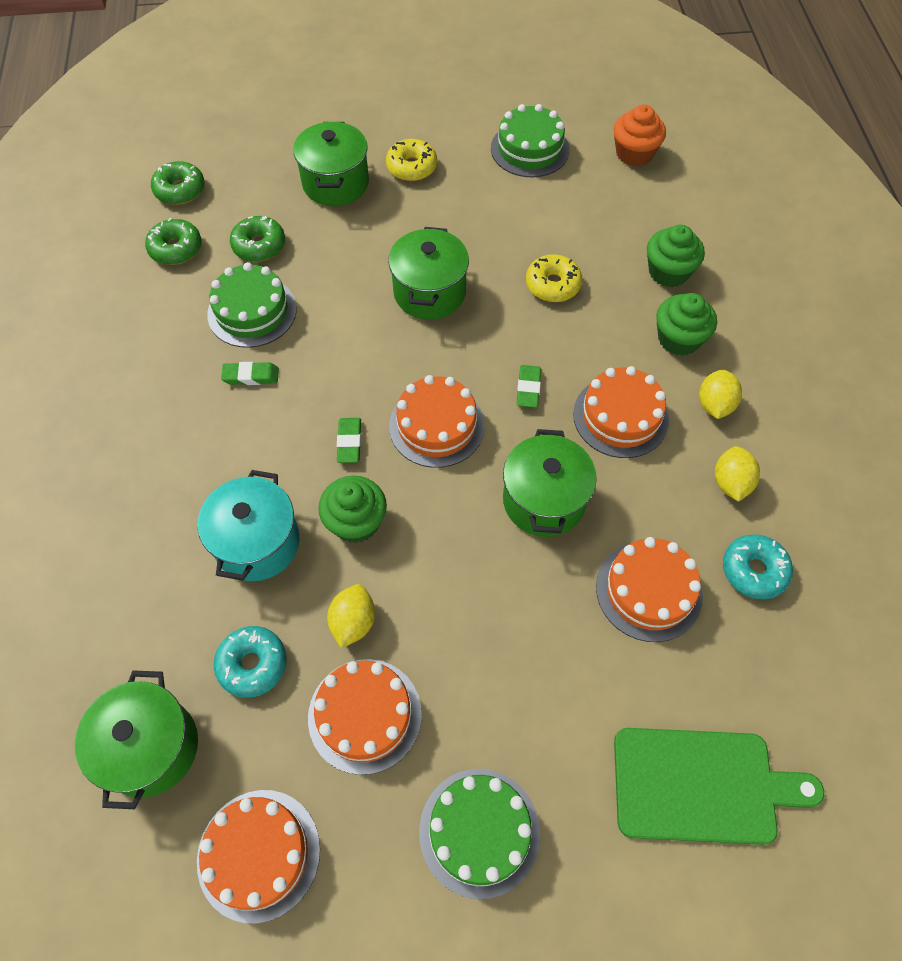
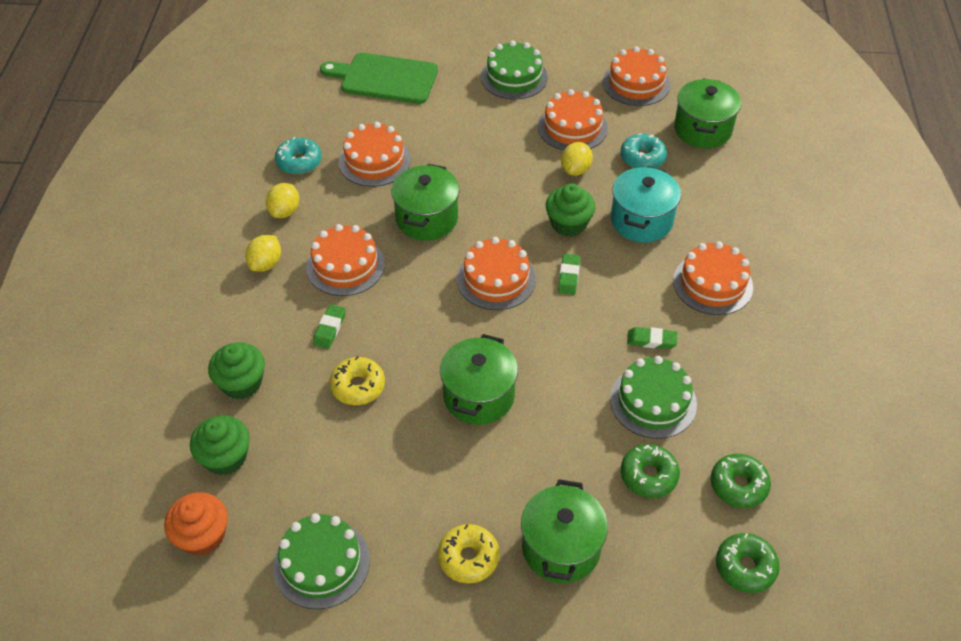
camera: 170 degrees left, 10 degrees down
(172, 459) = (712, 284): none -> orange cake
(528, 388) = (412, 297): green eraser -> green eraser (329, 329)
(678, 339) = (266, 319): green cupcake -> green cupcake (225, 457)

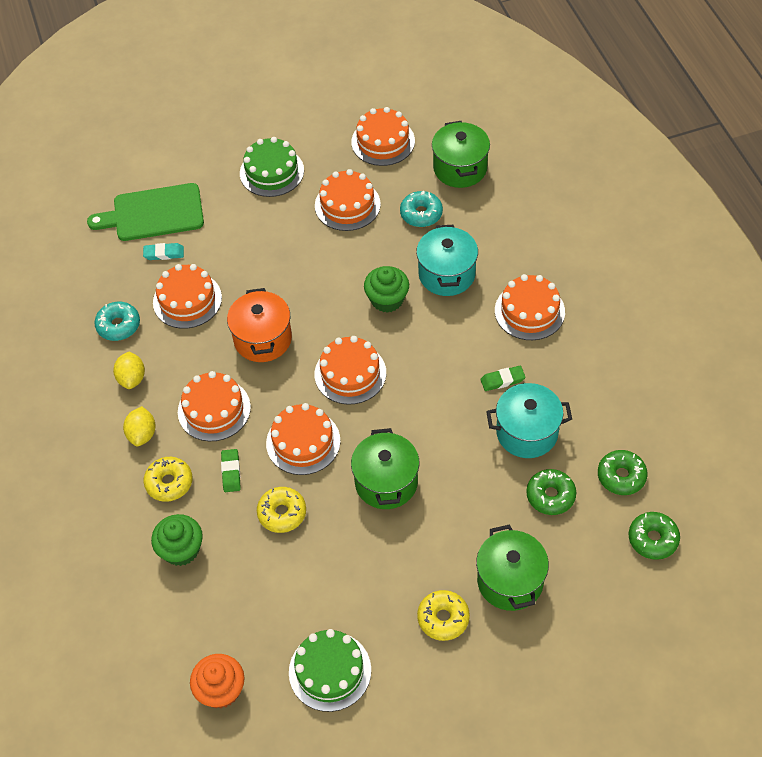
camera: 20 degrees left, 5 degrees up
(225, 457) = (203, 618): green cupcake -> none
(265, 317) = (169, 483): none -> yellow donut
(375, 114) = (164, 253): none -> turquoise eraser
(415, 326) = (303, 442): none -> orange cake
(427, 218) = (263, 339): green pot -> orange pot
(568, 276) = (410, 348): green eraser -> none
(575, 170) = (369, 246): yellow lemon -> none
(653, 401) = (527, 432): green cake -> turquoise pot

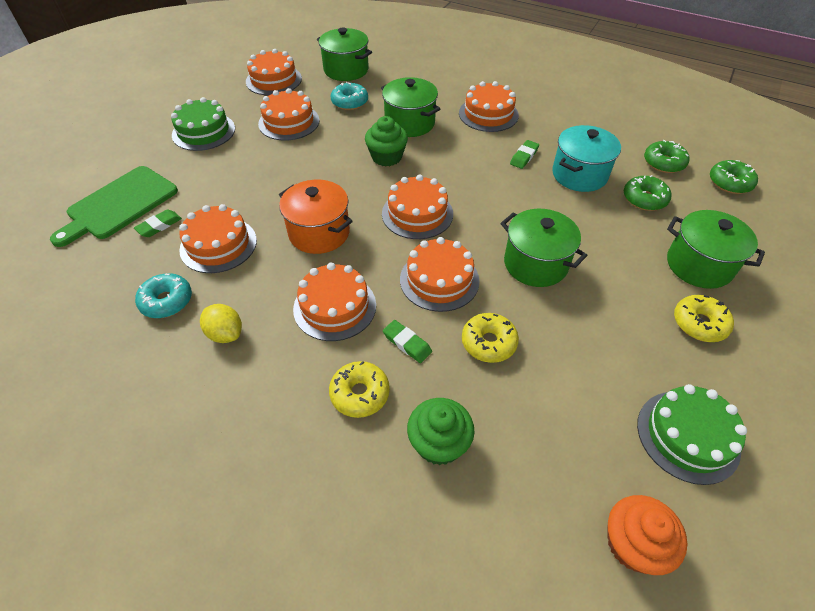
camera: 45 degrees left, 5 degrees down
(142, 434) = (286, 372): yellow lemon -> none
(164, 253) = (159, 226): turquoise eraser -> green eraser
(446, 274) = (409, 123): turquoise pot -> green pot

